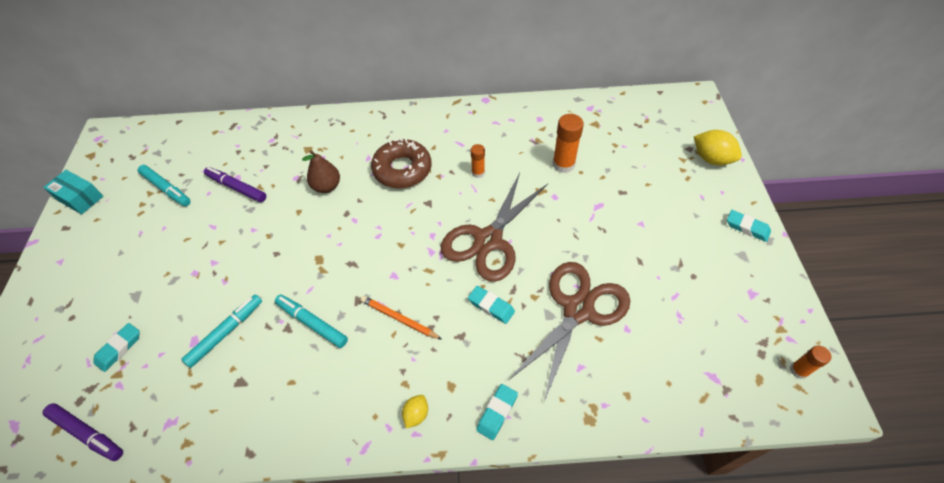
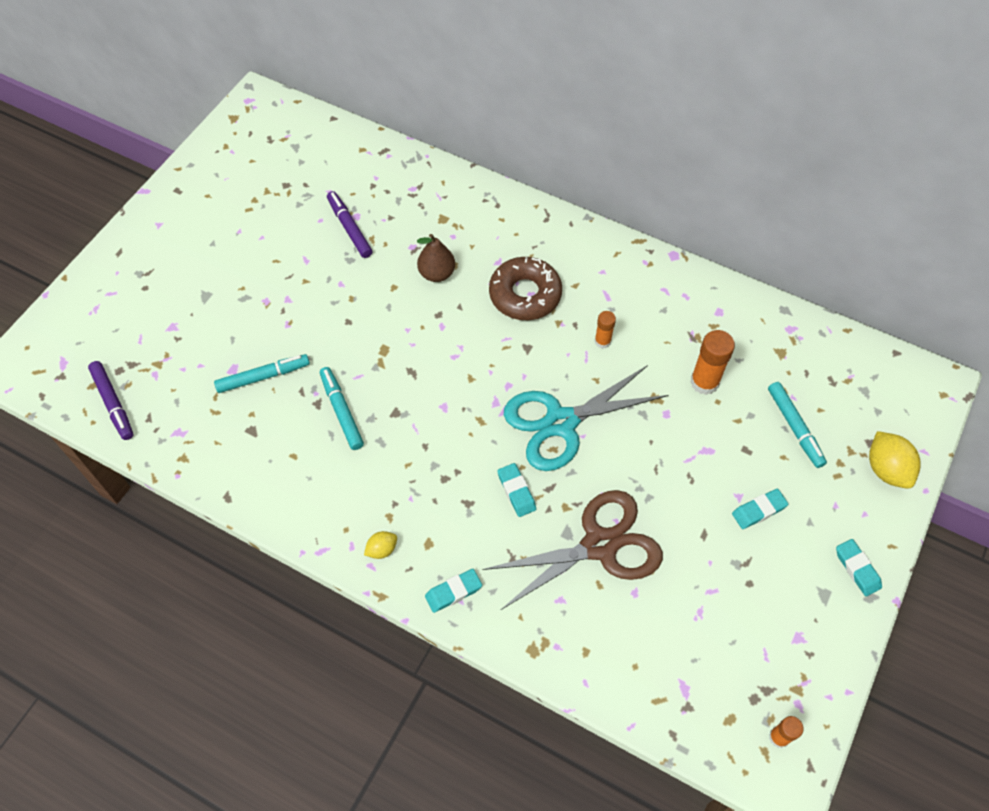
camera: 30 degrees right, 5 degrees up
(80, 198) = (203, 164): turquoise box -> none
(119, 348) = (170, 340): turquoise eraser -> turquoise eraser (758, 510)
(167, 189) = (284, 194): turquoise marker -> turquoise marker (795, 427)
(399, 318) = (422, 453): orange pencil -> none
(488, 240) = (560, 422): brown scissors -> turquoise scissors

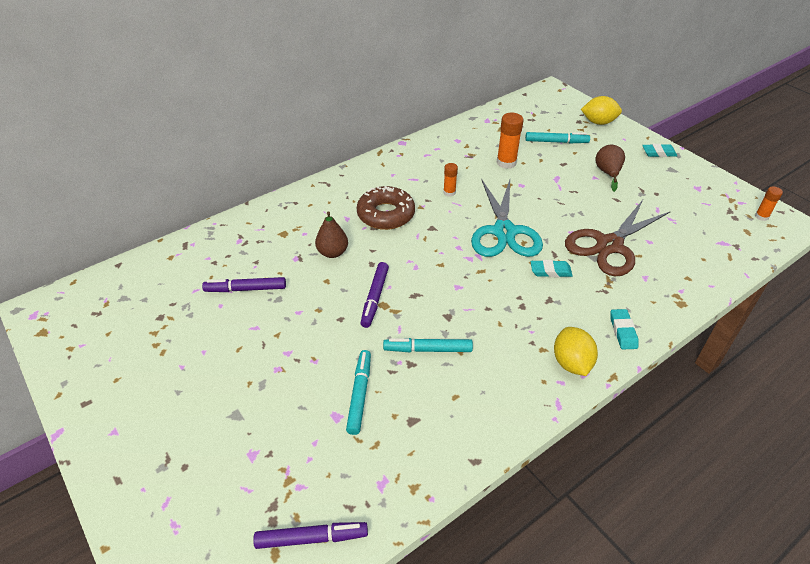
camera: 65 degrees left, 15 degrees down
(382, 549) = (571, 363): yellow lemon -> yellow lemon, size x1.82
(390, 338) = (375, 298): none -> purple marker
(600, 545) = (609, 245): brown scissors -> brown scissors turned 135 degrees counterclockwise
(758, 510) = (607, 173): turquoise eraser -> brown pear

